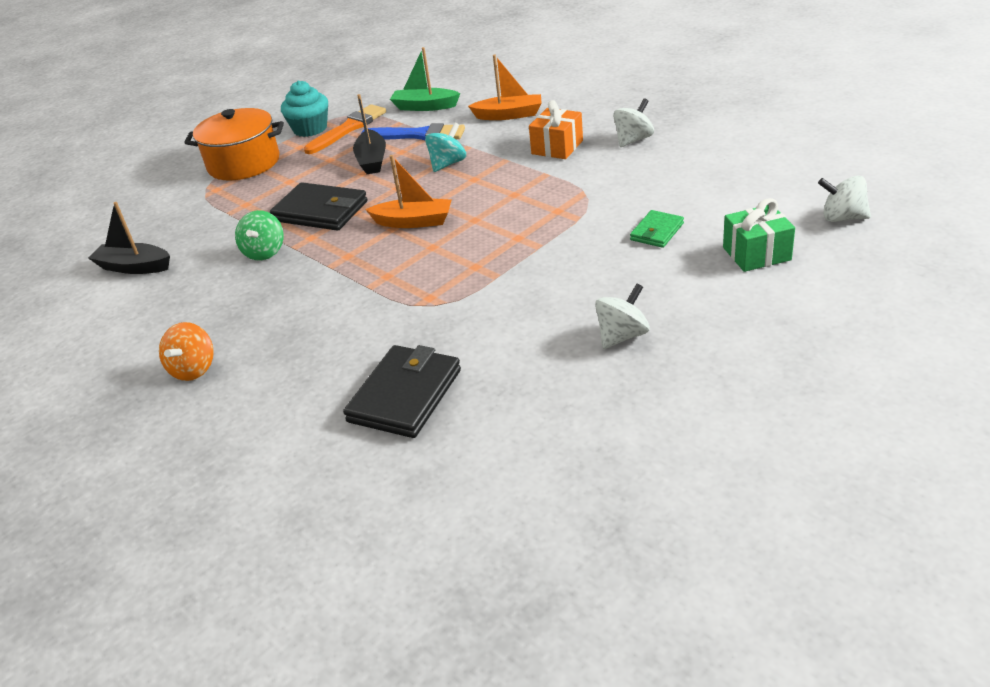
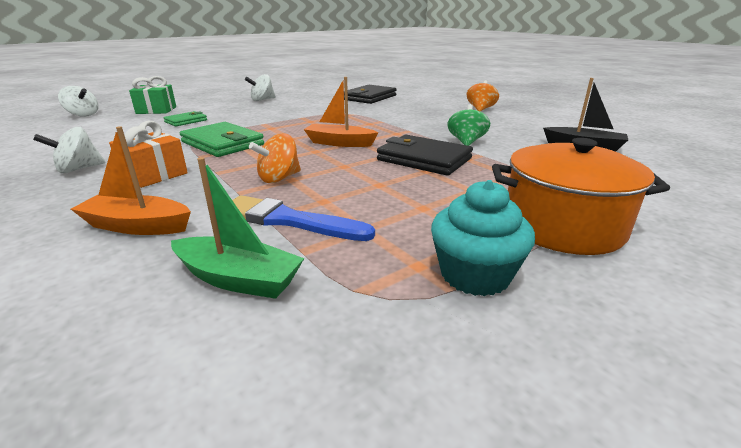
camera: 175 degrees left, 10 degrees down
(348, 129) = (397, 257): orange brush -> none
(372, 160) = (365, 197): black boat -> none
(448, 164) = (279, 178): turquoise spinning top -> orange spinning top
(546, 196) = (223, 143): none -> green wallet

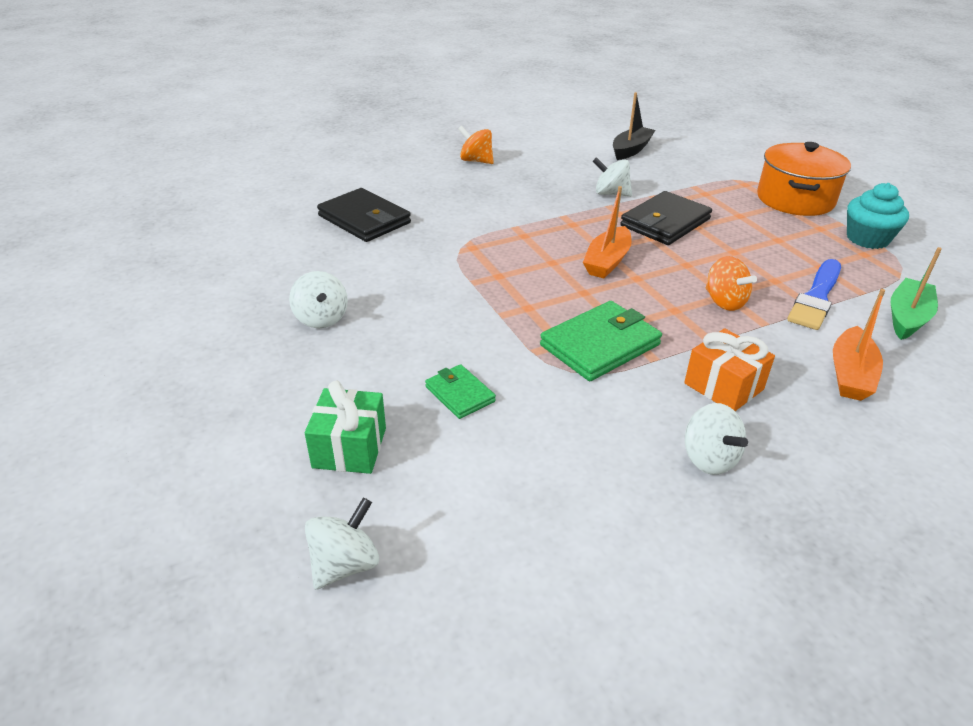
camera: 80 degrees left, 10 degrees up
(466, 142) = (610, 194): green spinning top -> white spinning top

